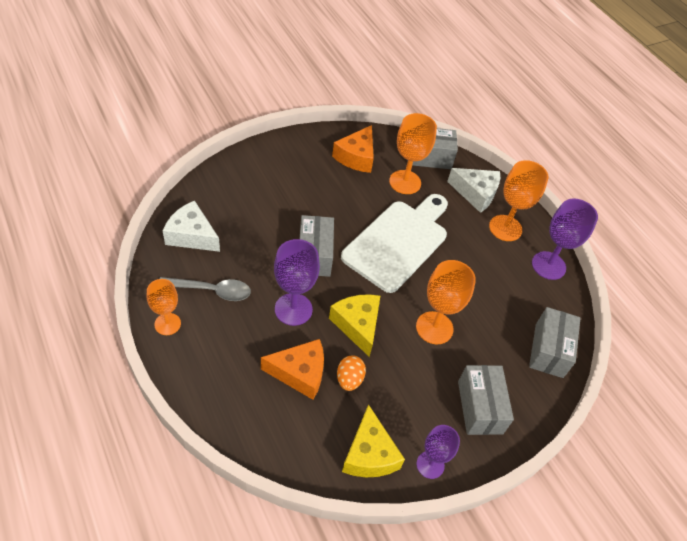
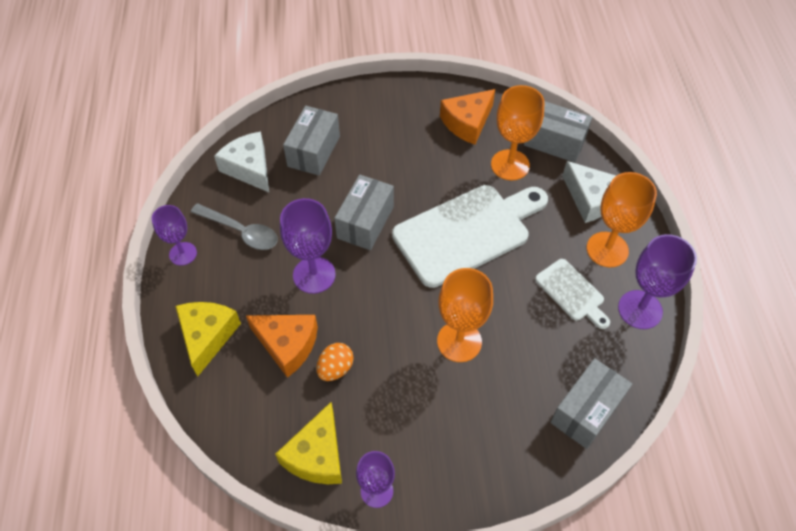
camera: 30 degrees right, 5 degrees up
(167, 324) = (183, 253): orange goblet -> purple goblet
(357, 325) = (374, 312): yellow cheese -> yellow cheese (207, 336)
(480, 407) = (466, 448): grey box -> grey box (314, 151)
(496, 266) = (572, 292): none -> white cutting board

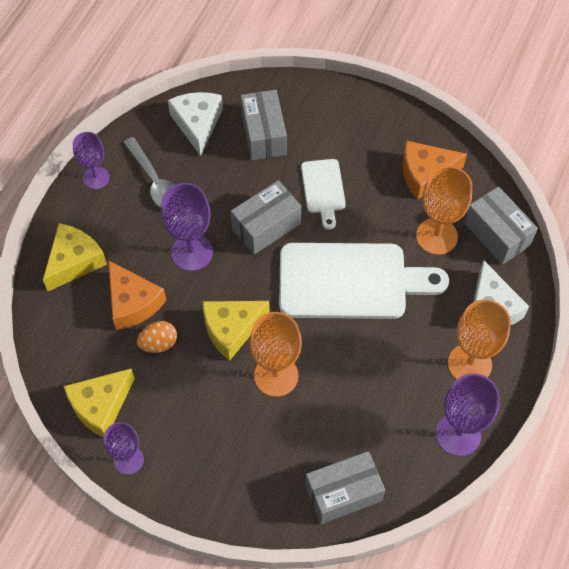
camera: 30 degrees right, 5 degrees up
(314, 151) = (264, 135): grey box -> grey box turned 60 degrees counterclockwise
(393, 322) = (231, 329): none -> yellow cheese
(572, 292) = (407, 386): white cutting board -> white cutting board (323, 189)

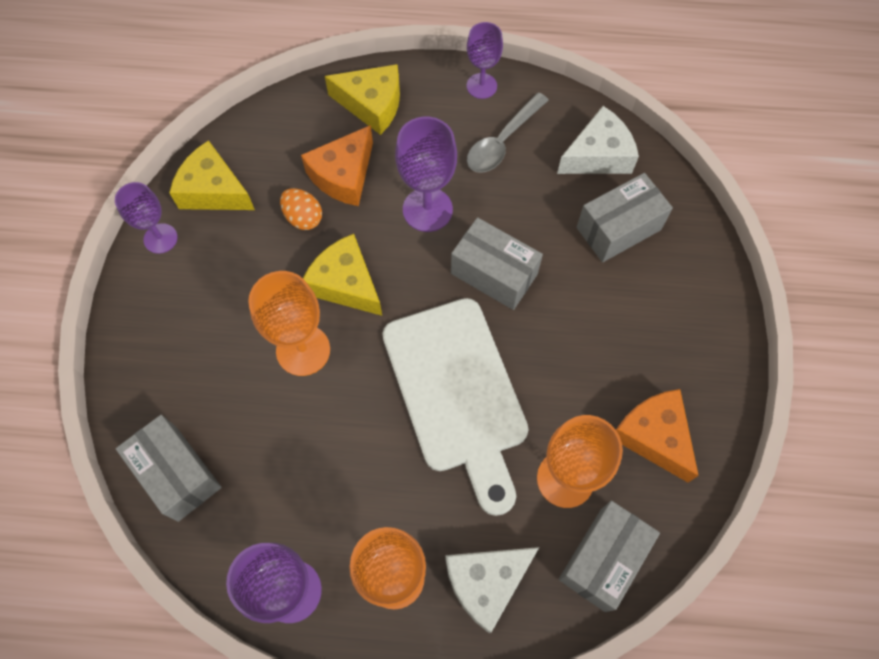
camera: 70 degrees right, 5 degrees up
(323, 189) = (573, 320): white cutting board -> none

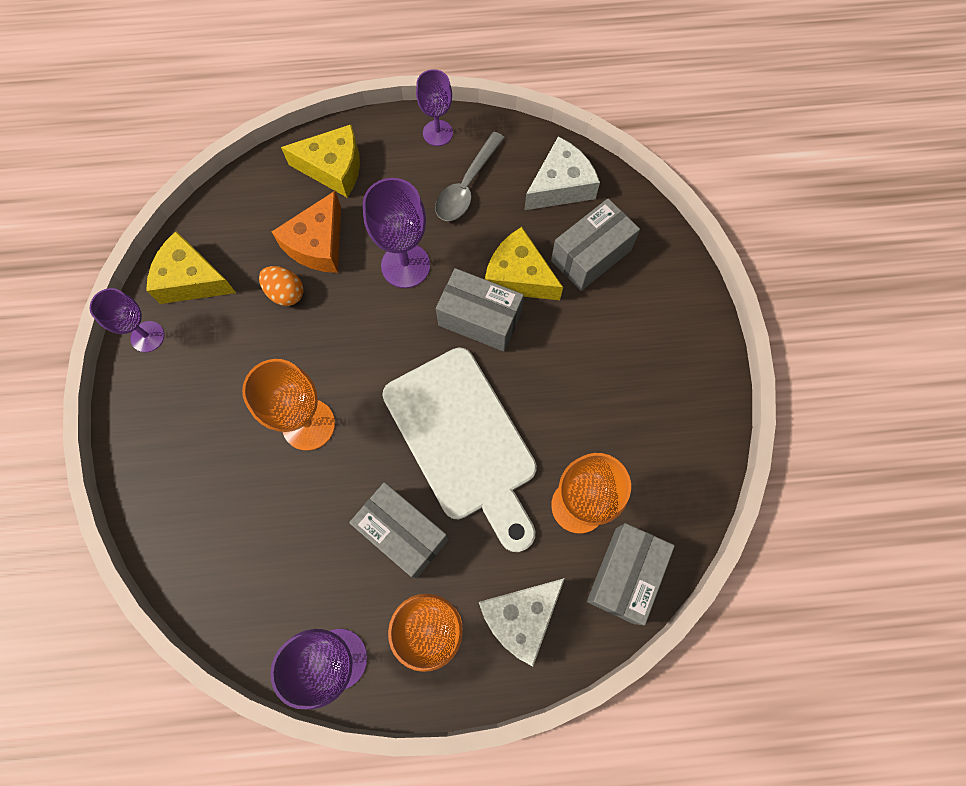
camera: 10 degrees left, 5 degrees up
(177, 473) = (207, 566): grey box -> grey box (403, 533)
(346, 284) = (338, 352): yellow cheese -> yellow cheese (518, 276)
(653, 436) = (653, 450): orange cheese -> none

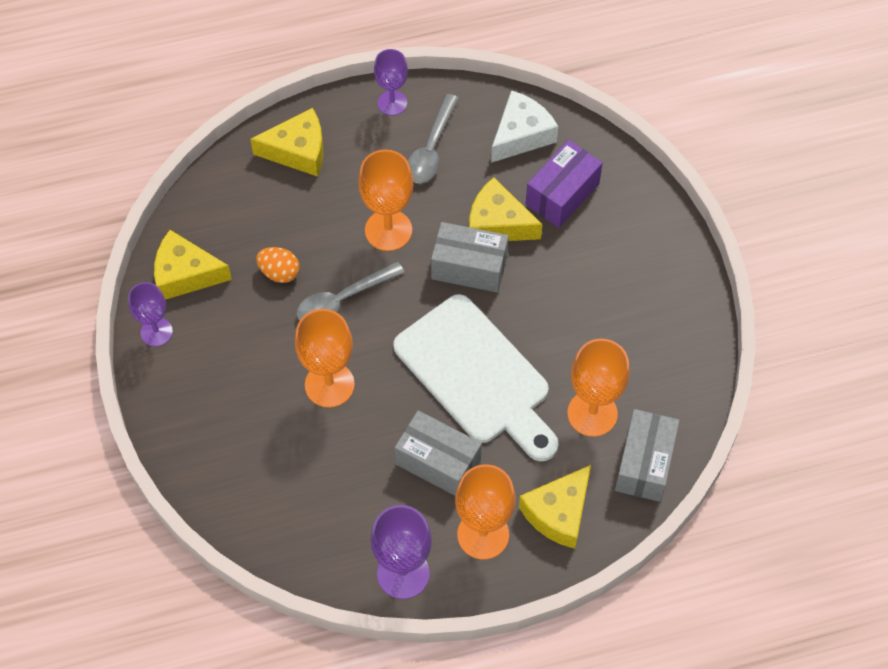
camera: 10 degrees left, 10 degrees down
(318, 244) = (299, 223): orange cheese -> none
(343, 333) = (342, 300): none -> grey spoon
(405, 265) = (388, 230): purple goblet -> orange goblet
(520, 617) = (558, 513): white cheese -> yellow cheese
(591, 255) = (562, 194): grey box -> purple box

